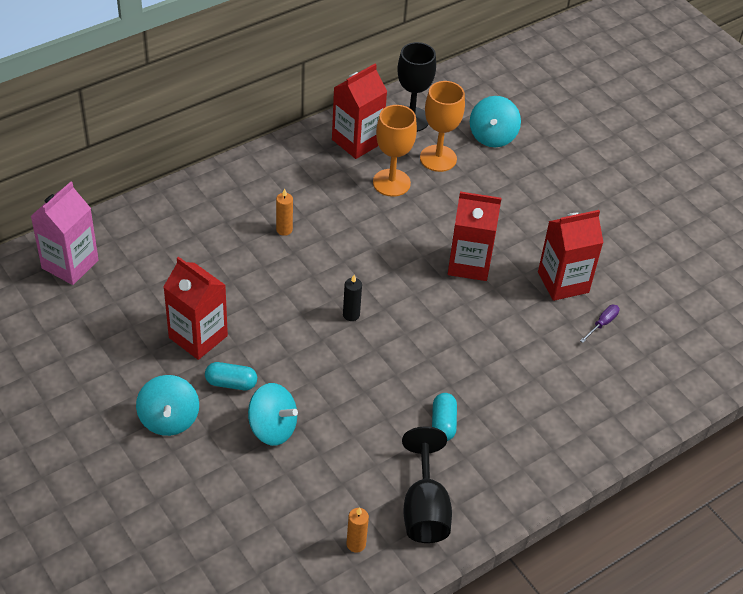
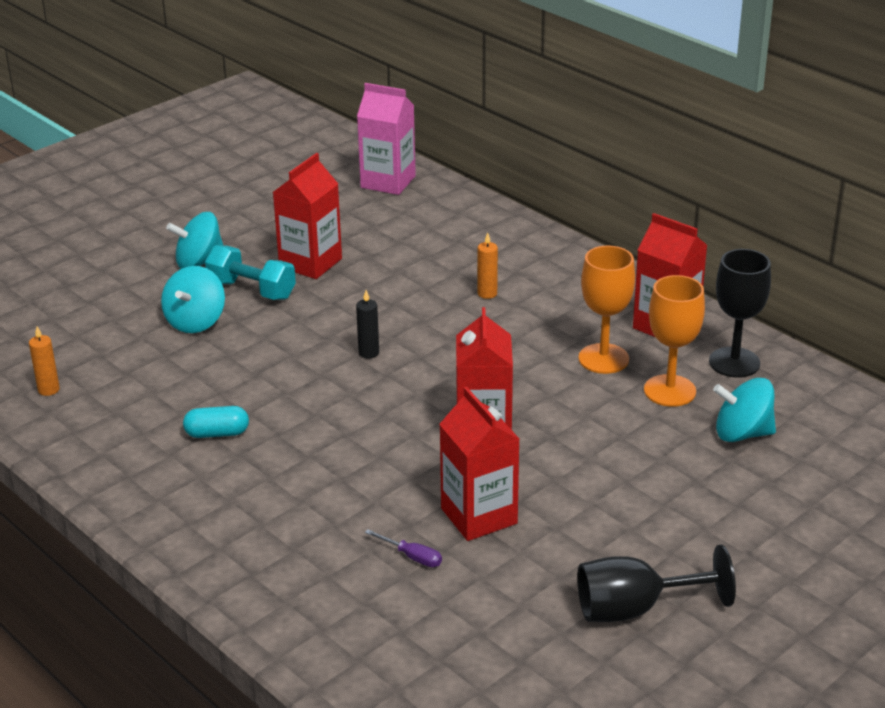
camera: 85 degrees right, 15 degrees down
(231, 383) = (251, 290): turquoise capsule -> turquoise dumbbell
(424, 509) = (95, 431): black goblet -> black goblet (634, 609)

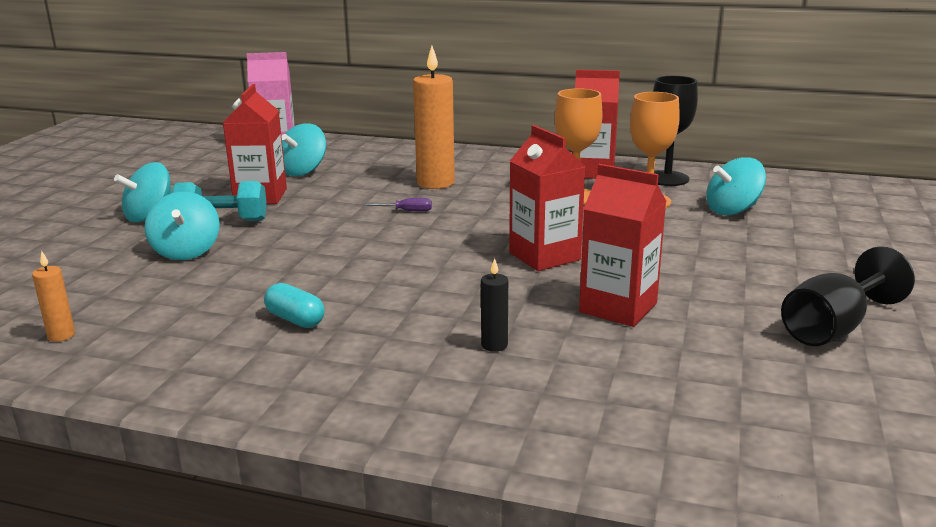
camera: 30 degrees left, 10 degrees down
(217, 433) = (295, 319): turquoise capsule -> turquoise capsule turned 75 degrees clockwise
(368, 353) = (380, 234): black candle -> black candle (494, 345)
(378, 235) = (303, 171): none -> turquoise spinning top
(412, 557) = (601, 352): purple screwdriver -> purple screwdriver (406, 211)
(487, 293) = (435, 183): orange candle -> orange candle, size x2.14

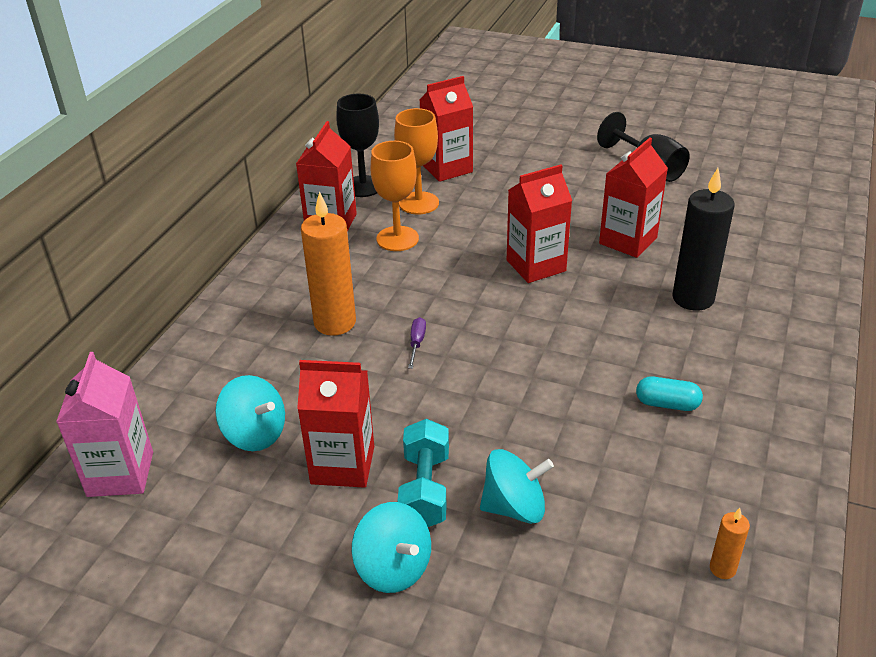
camera: 85 degrees left, 15 degrees up
(295, 319) = (667, 404): turquoise capsule -> turquoise capsule turned 60 degrees clockwise
(494, 345) = (693, 298): black candle -> black candle, size x2.14
(732, 210) = (447, 168): turquoise spinning top -> red carton

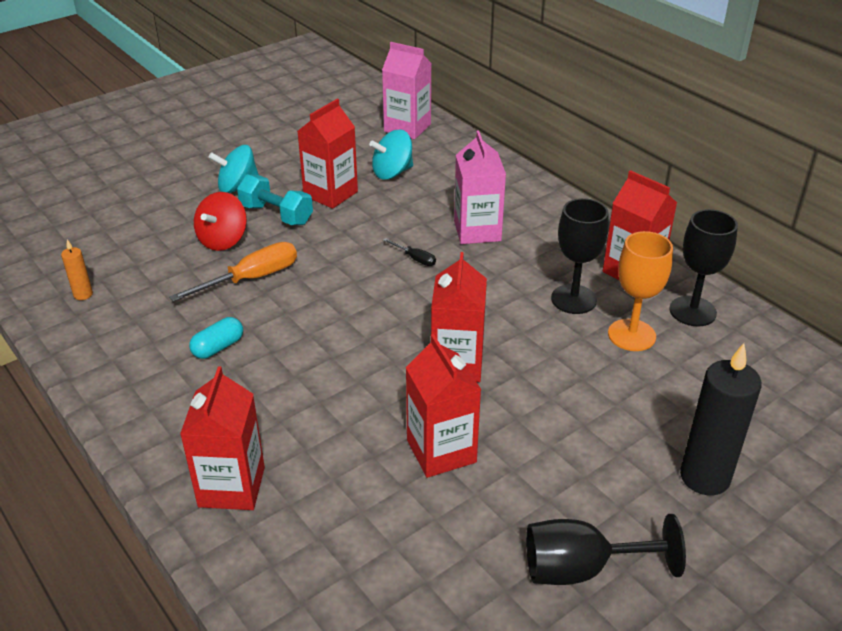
camera: 120 degrees right, 0 degrees up
(335, 323) = (477, 231): orange candle -> pink carton
(397, 239) = (573, 299): orange goblet -> black goblet
(416, 343) = (415, 258): purple screwdriver -> black screwdriver
(447, 168) = (697, 383): red carton -> red carton (232, 487)
(514, 507) = (223, 240): turquoise spinning top -> red spinning top
(555, 440) = (251, 279): none -> orange screwdriver
(693, 298) = (310, 441): black candle -> black candle (704, 477)

